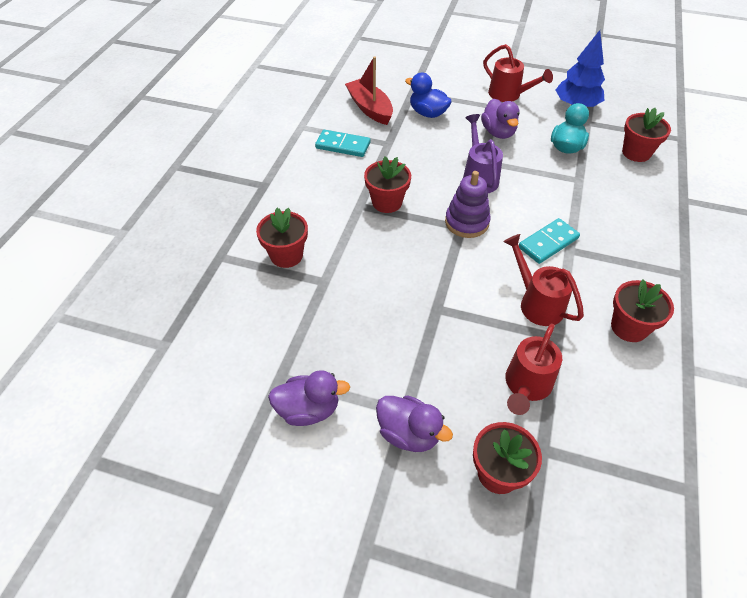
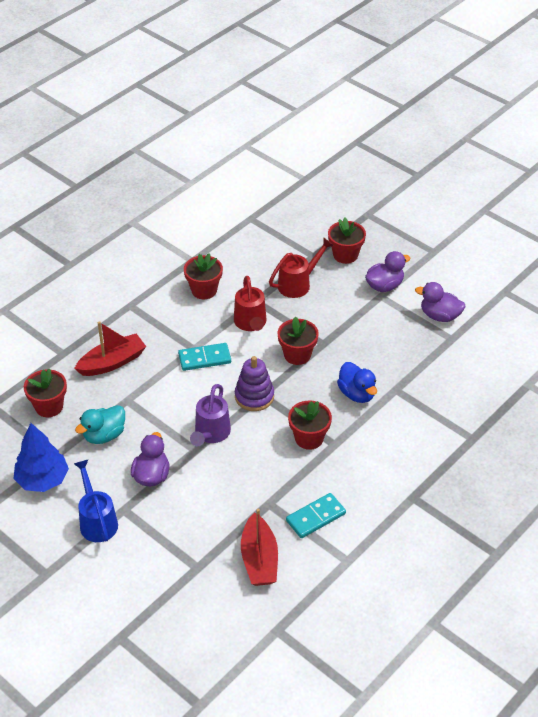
camera: 155 degrees left, 5 degrees down
(286, 255) = (417, 420): red flower pot -> red flower pot (297, 355)
(343, 145) = (315, 517): turquoise domino -> turquoise domino turned 75 degrees counterclockwise
(409, 433) = (384, 286): purple duck -> purple duck turned 90 degrees clockwise
(428, 113) = (202, 528): blue duck -> blue duck (357, 394)
(508, 95) = (97, 521): red watering can -> blue watering can
(630, 207) = (112, 362): none -> red boat

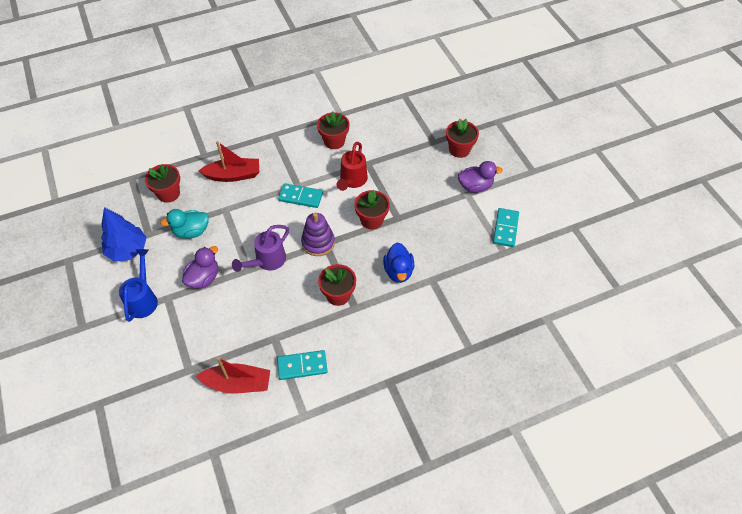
camera: 25 degrees right, 10 degrees up
(259, 559) = (237, 384): red boat -> red boat turned 105 degrees counterclockwise
(298, 284) = (408, 161): red watering can -> none
(439, 316) = (505, 228): purple duck -> turquoise domino

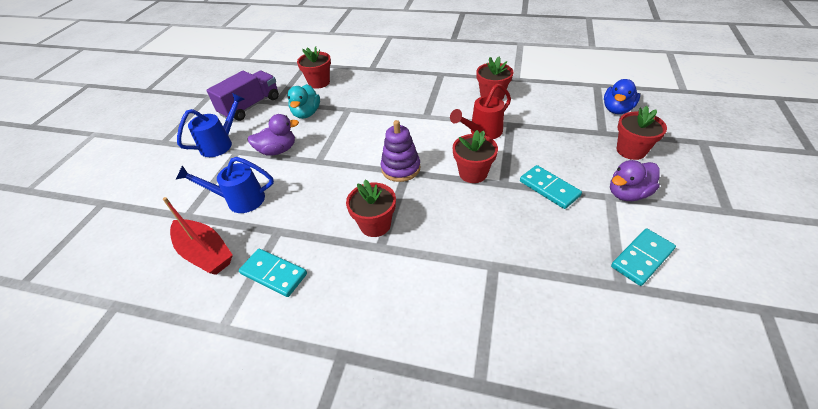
camera: 40 degrees right, 10 degrees down
(128, 250) = (250, 106): blue tree -> purple truck
(191, 231) = (306, 113): turquoise duck -> turquoise duck turned 105 degrees counterclockwise
(219, 334) = (240, 200): none -> blue watering can
(233, 175) = (379, 89): red boat -> none
(267, 261) = (340, 162): purple watering can -> none
(300, 197) = (420, 125): turquoise domino -> turquoise domino (549, 188)
(398, 271) = (460, 236): blue duck -> blue duck (617, 109)
(475, 186) = (627, 193): purple duck -> purple duck turned 120 degrees clockwise

